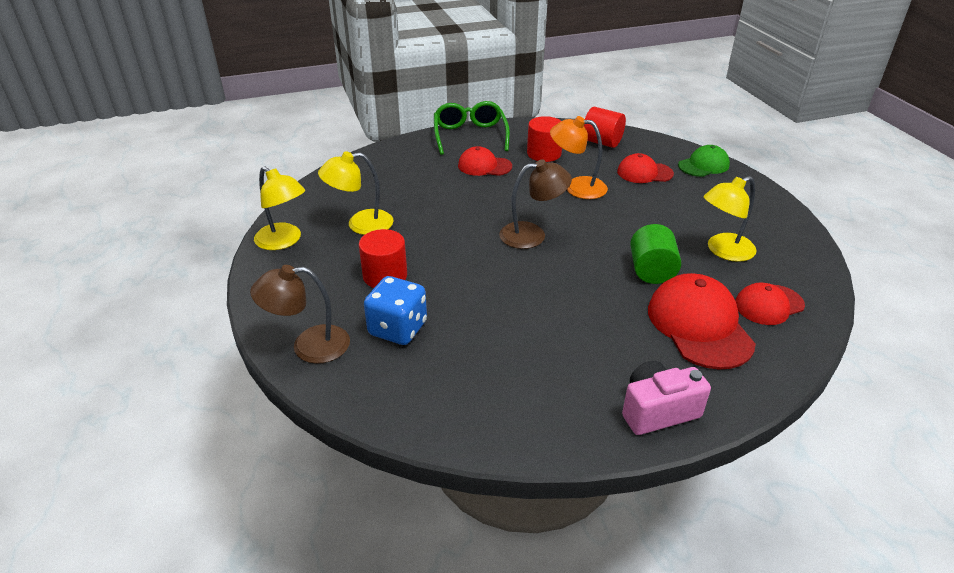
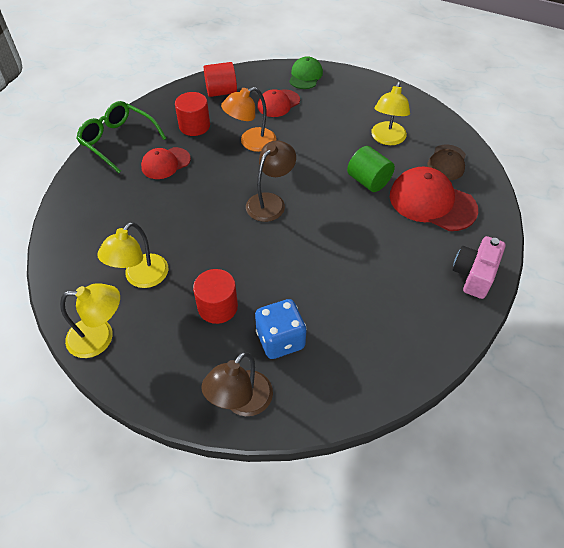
camera: 45 degrees left, 15 degrees up
(769, 305) = (447, 163): red cap -> brown cap

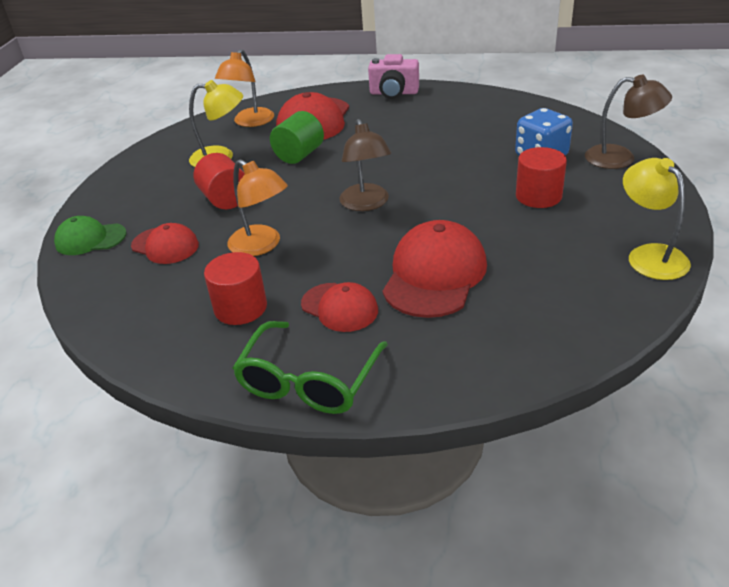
camera: 105 degrees left, 15 degrees down
(141, 278) = (549, 256): yellow lamp -> none
(164, 212) = (434, 275): none -> red cap
(221, 92) = (143, 307): red cylinder -> red cylinder (225, 199)
(270, 202) = (366, 204): brown lamp -> brown lamp turned 120 degrees counterclockwise
(447, 163) = (250, 122): brown cap -> orange lamp

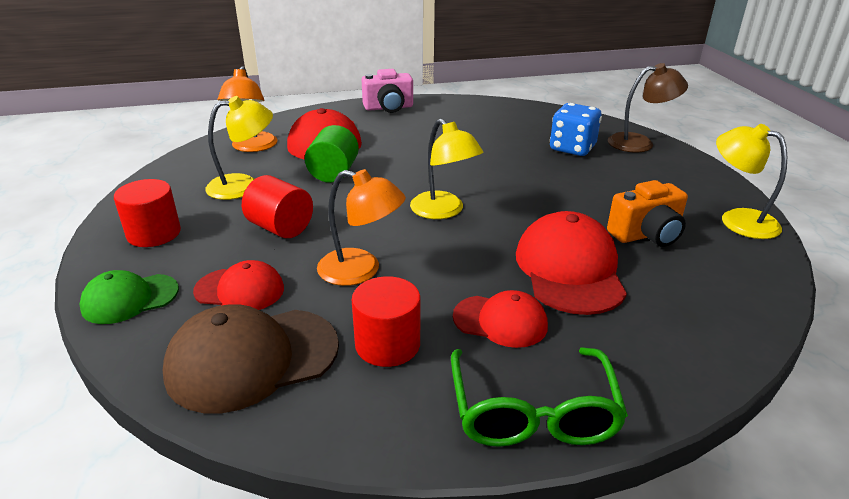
camera: 25 degrees left, 5 degrees down
(142, 299) = (252, 359): none -> brown cap
(366, 204) = (443, 211): brown lamp -> yellow lamp
(537, 255) = (646, 235): none -> orange camera
(538, 196) = (600, 182): red cylinder -> red cylinder (154, 233)

